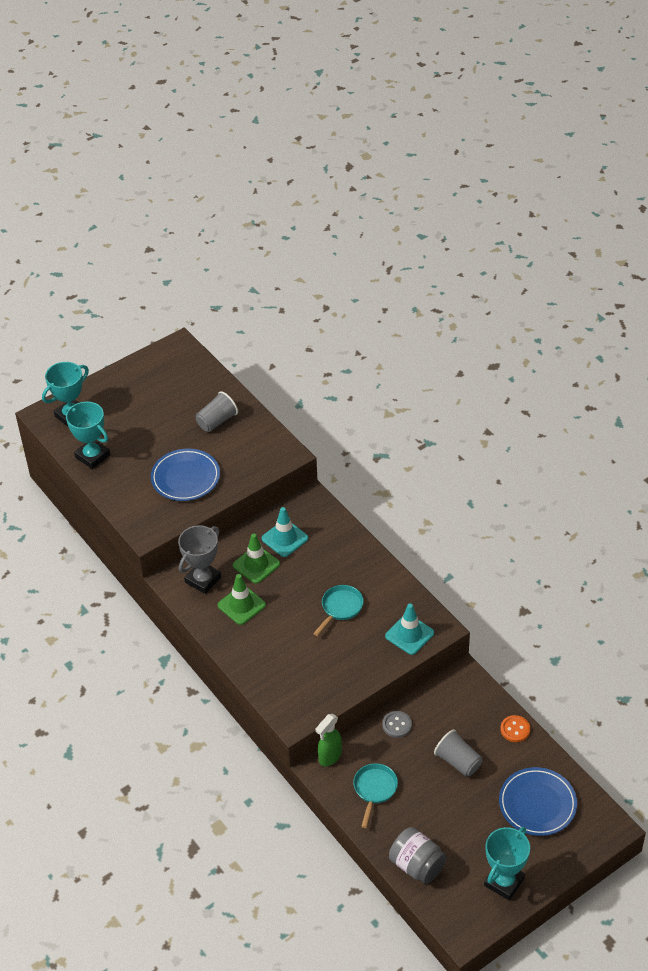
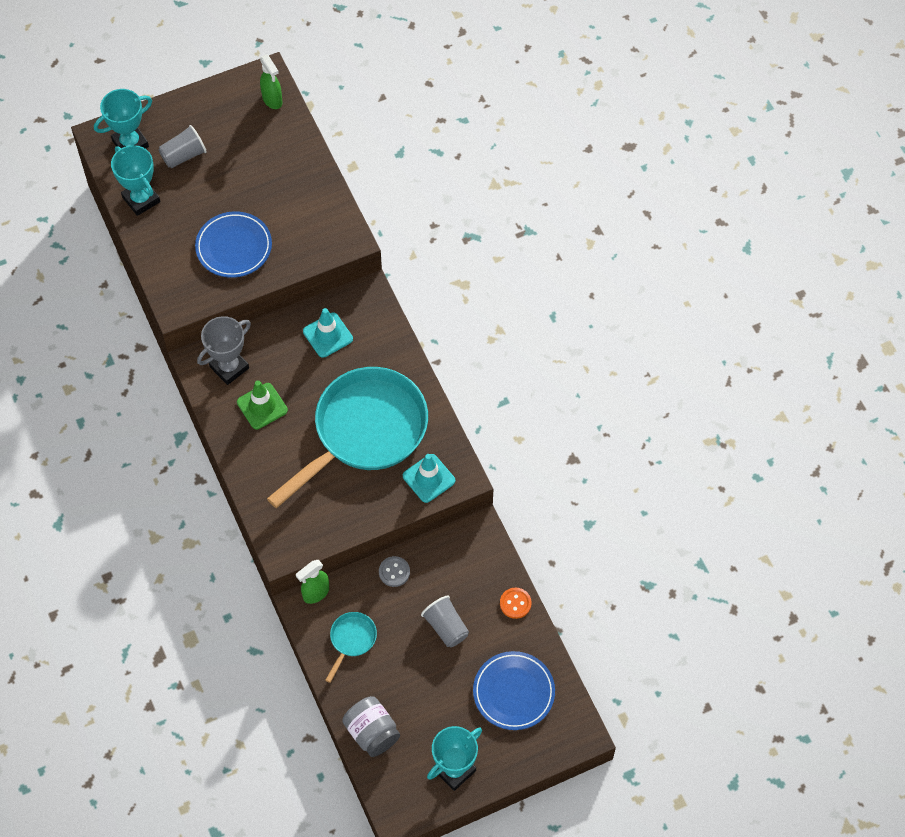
camera: 10 degrees right, 15 degrees up
(188, 362) = (272, 100): none -> green spray bottle
(217, 421) = (285, 182): grey cup -> grey cup (184, 155)
(256, 564) = (289, 361): green traffic cone -> none
(340, 608) = (365, 431): turquoise pan -> turquoise pan, size x2.49

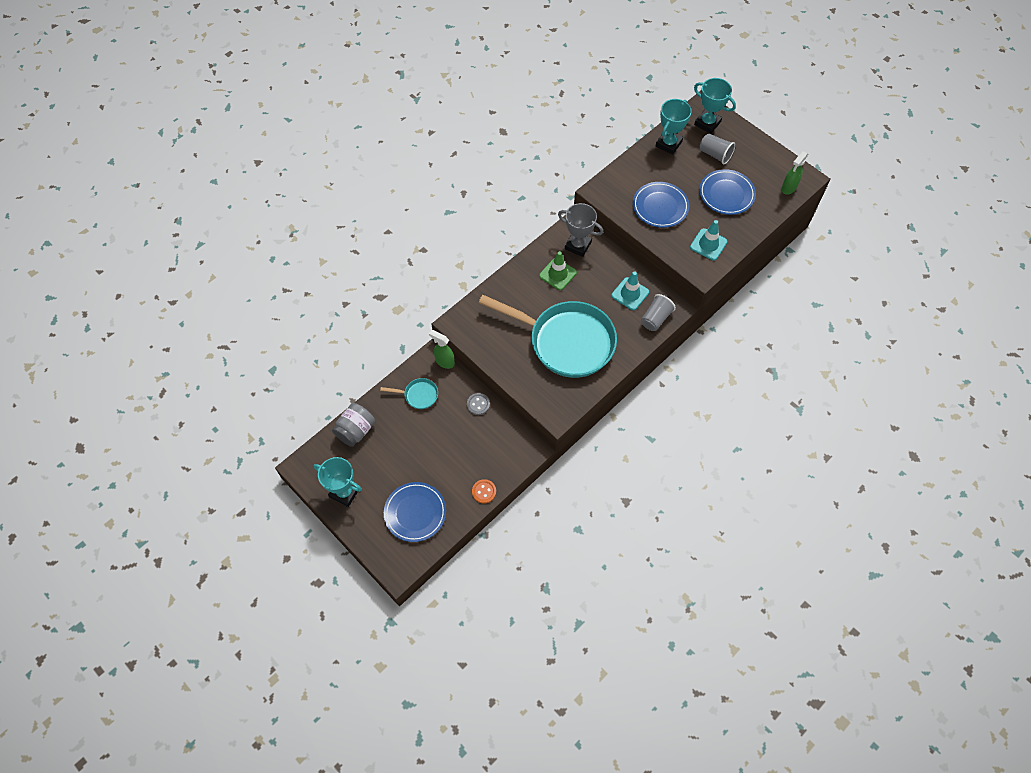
camera: 70 degrees right, 0 degrees up
(250, 168) = (726, 194): none -> blue plate
(429, 478) = (547, 394): turquoise traffic cone -> turquoise traffic cone (708, 244)
(446, 627) = (449, 451): grey cup -> grey cup (655, 318)

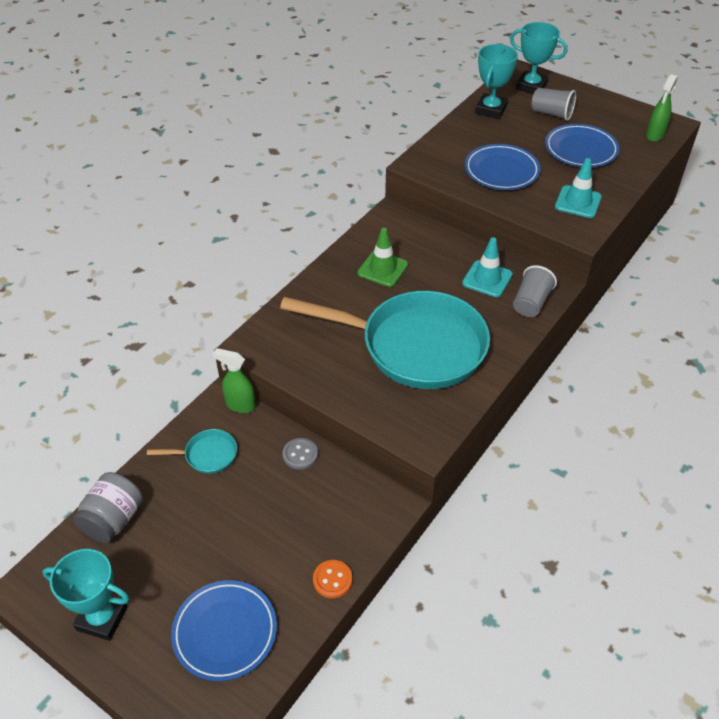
camera: 10 degrees left, 15 degrees down
(578, 245) = (401, 234): grey trophy -> none

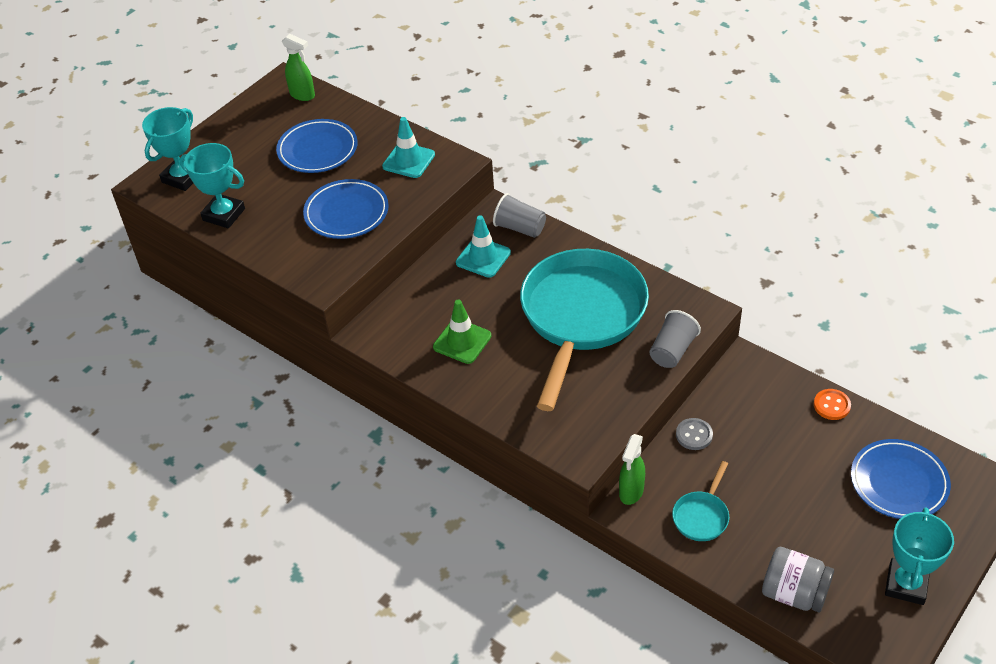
camera: 85 degrees left, 0 degrees up
(207, 455) = (701, 516): turquoise pan -> turquoise pan turned 150 degrees counterclockwise
(551, 114) = (244, 166): grey cup -> grey cup (672, 351)

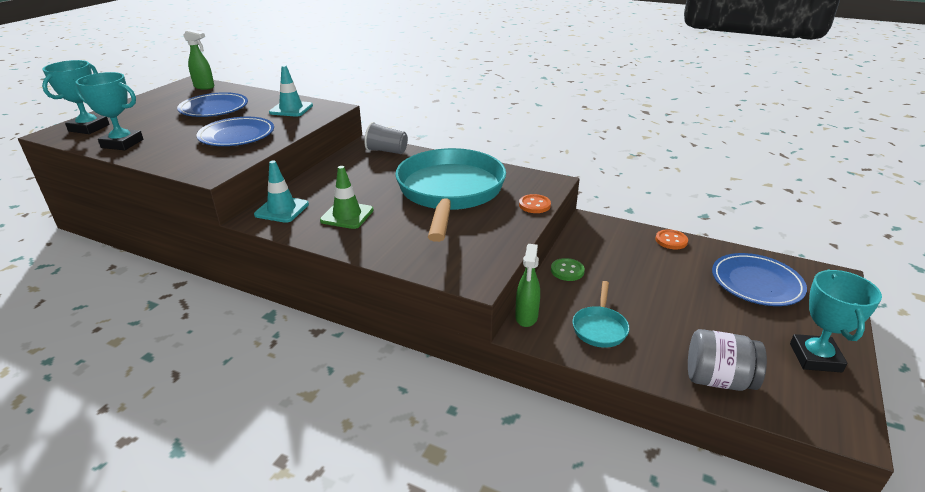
camera: 15 degrees left, 15 degrees down
(483, 257) = (359, 168): turquoise traffic cone -> turquoise traffic cone (282, 209)
(672, 351) = (534, 205): grey cup -> orange button
(694, 435) = (567, 271): grey button -> green button

